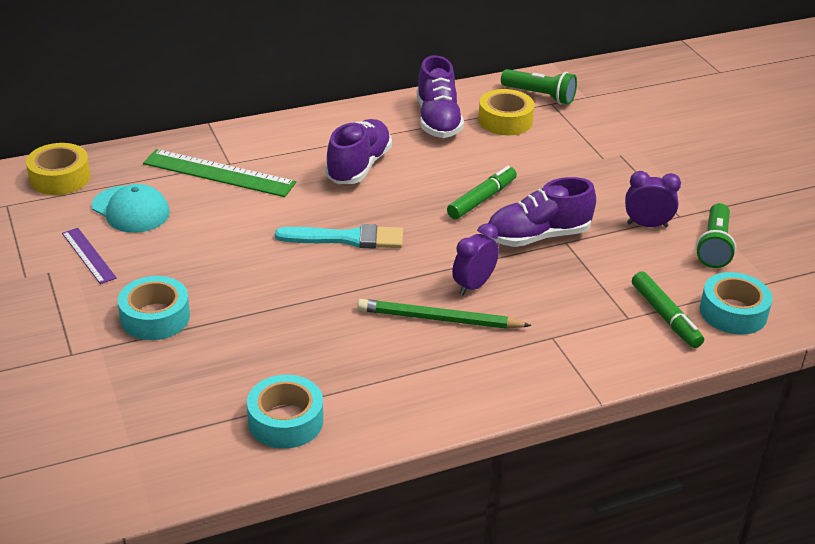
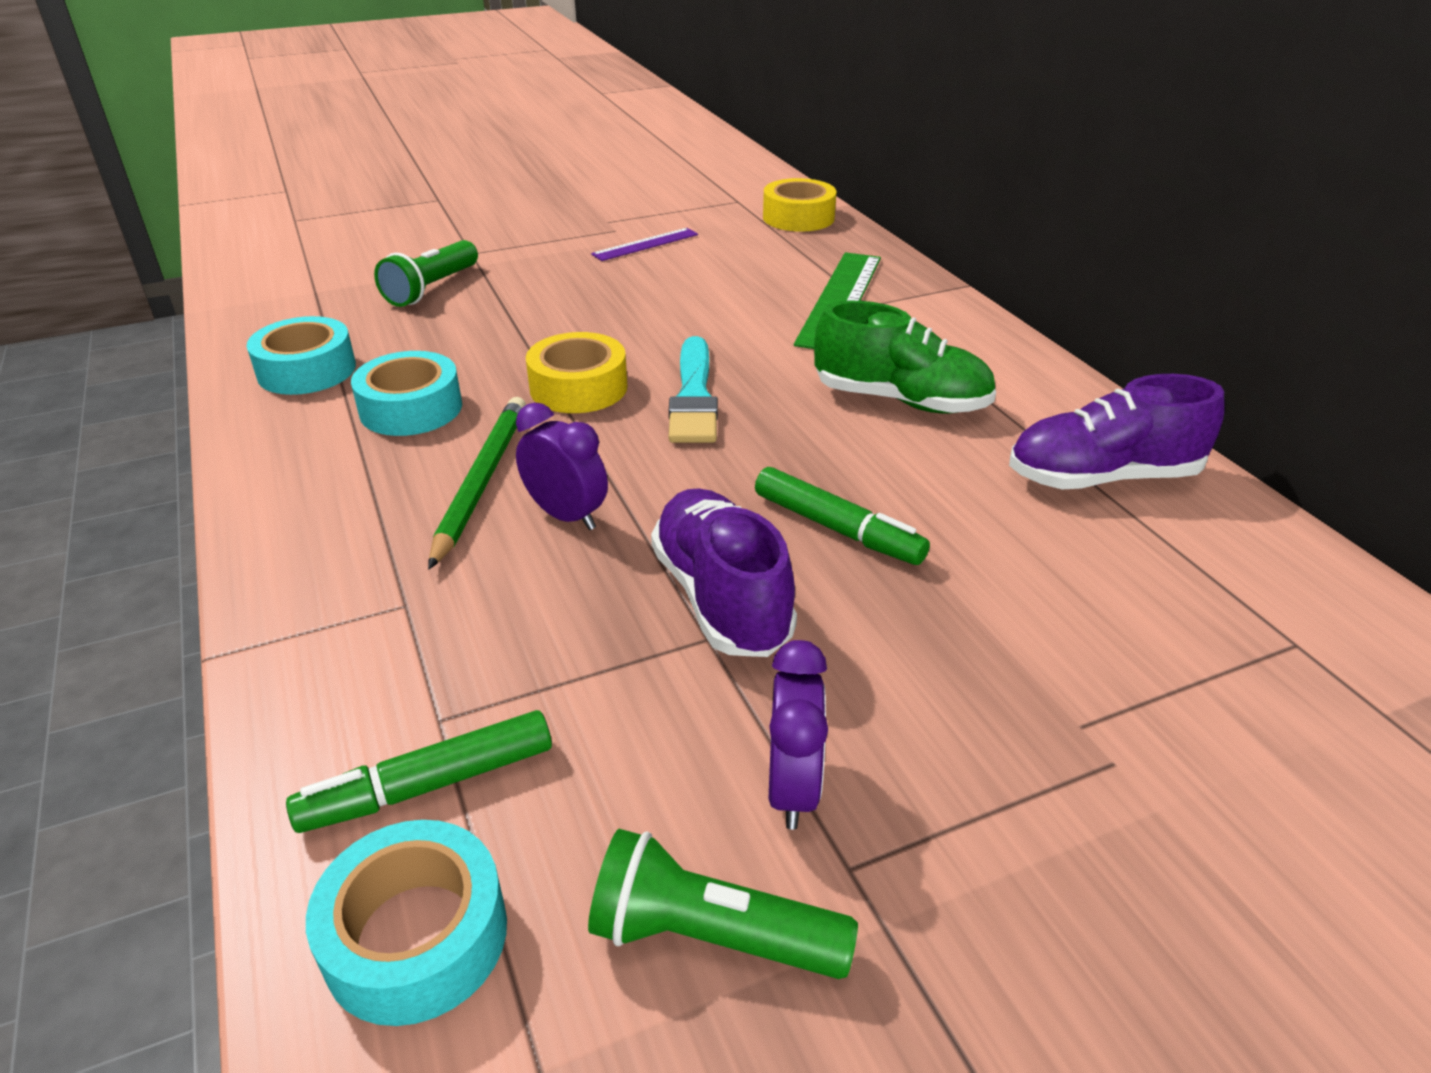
camera: 90 degrees right, 0 degrees up
(131, 210) = (740, 256): turquoise cap -> none
(155, 317) = (525, 286): turquoise tape -> turquoise tape (411, 408)
(358, 166) = (900, 400): purple shoe -> green shoe
(505, 120) = (1159, 565): yellow tape -> yellow tape (578, 388)
(540, 96) = (1317, 625): green flashlight -> green flashlight (431, 289)

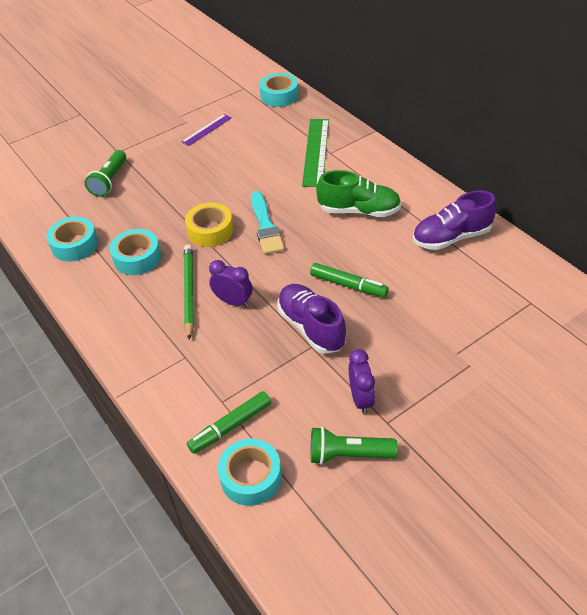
camera: 10 degrees left, 10 degrees up
(798, 217) = (279, 96): yellow tape -> turquoise tape

